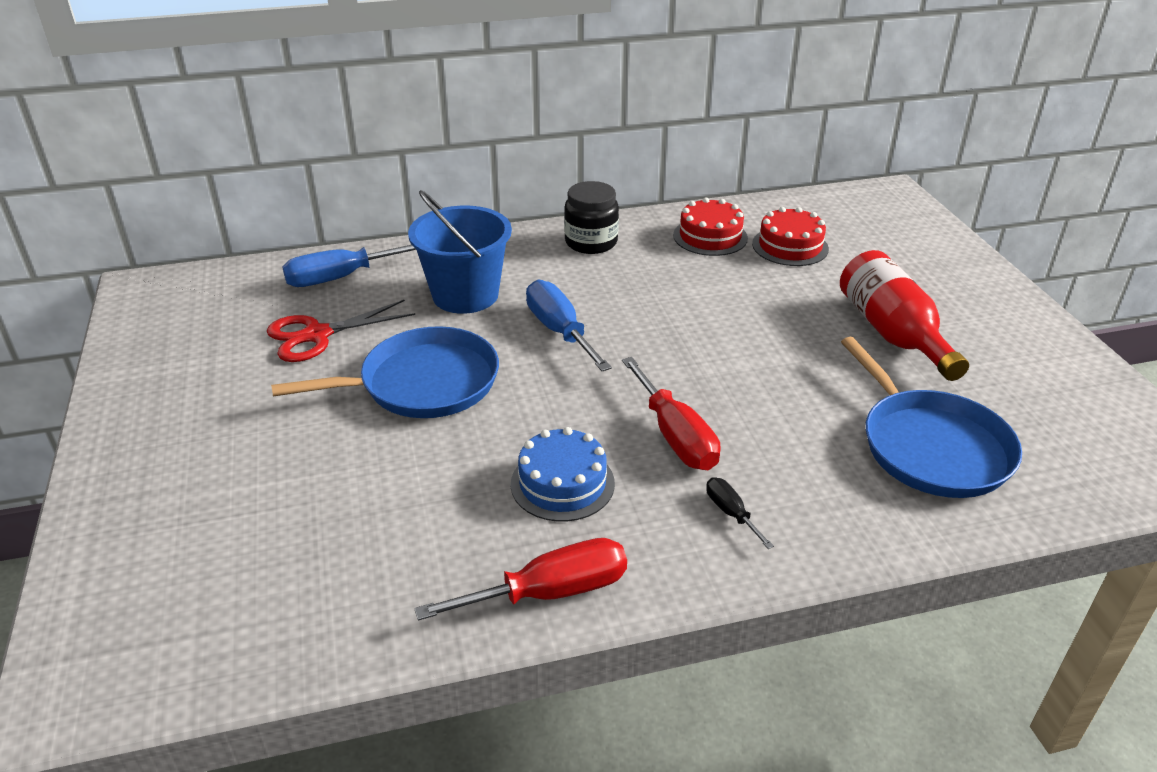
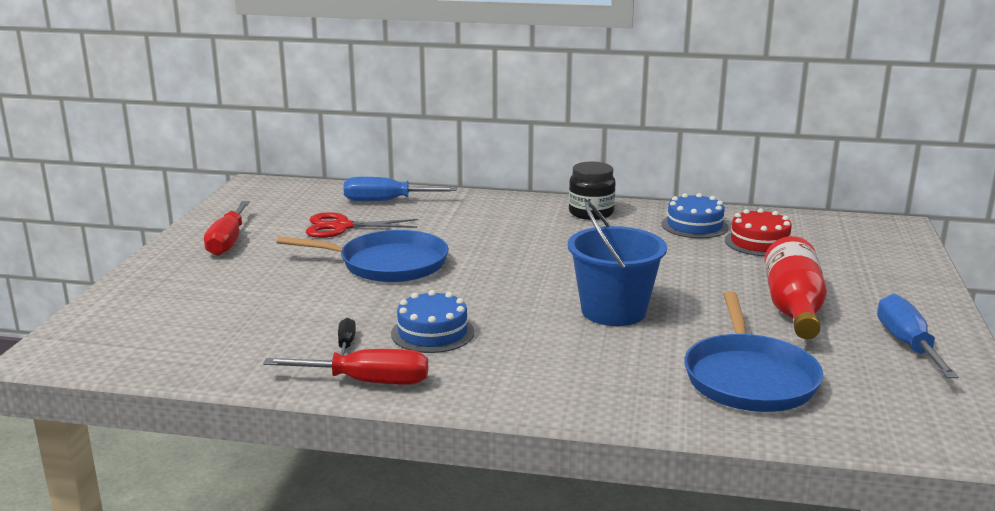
camera: 25 degrees right, 15 degrees down
(465, 295) = (464, 225): blue bucket -> blue bucket (613, 311)
(559, 331) = (514, 256): blue screwdriver -> blue screwdriver (907, 344)
(675, 436) = (542, 327): red screwdriver -> red screwdriver (228, 242)
(710, 236) = (694, 225): red cake -> blue cake
(731, 513) = (540, 375): black screwdriver -> black screwdriver (346, 344)

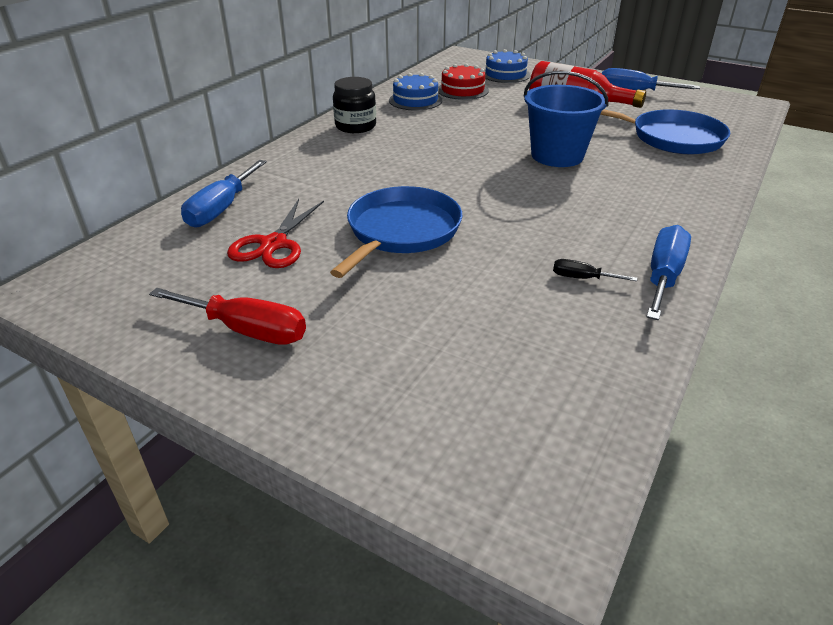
camera: 70 degrees left, 15 degrees up
(368, 382) = (663, 276): red screwdriver -> blue screwdriver
(432, 333) = (571, 232): blue cake -> blue cake (505, 74)

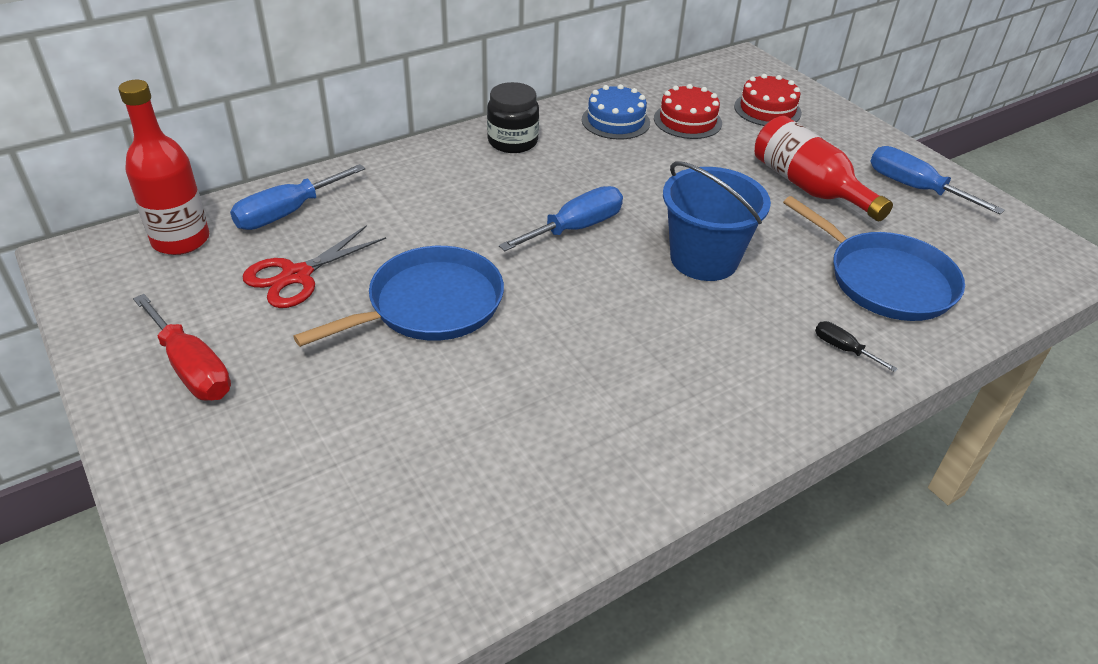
camera: 25 degrees right, 5 degrees up
(142, 250) = (181, 240): none -> red bottle
(505, 74) = (767, 109): blue cake -> red cake
(582, 278) = (558, 440): black screwdriver -> black screwdriver (843, 349)
(663, 276) = (651, 475): blue screwdriver -> blue screwdriver (575, 228)

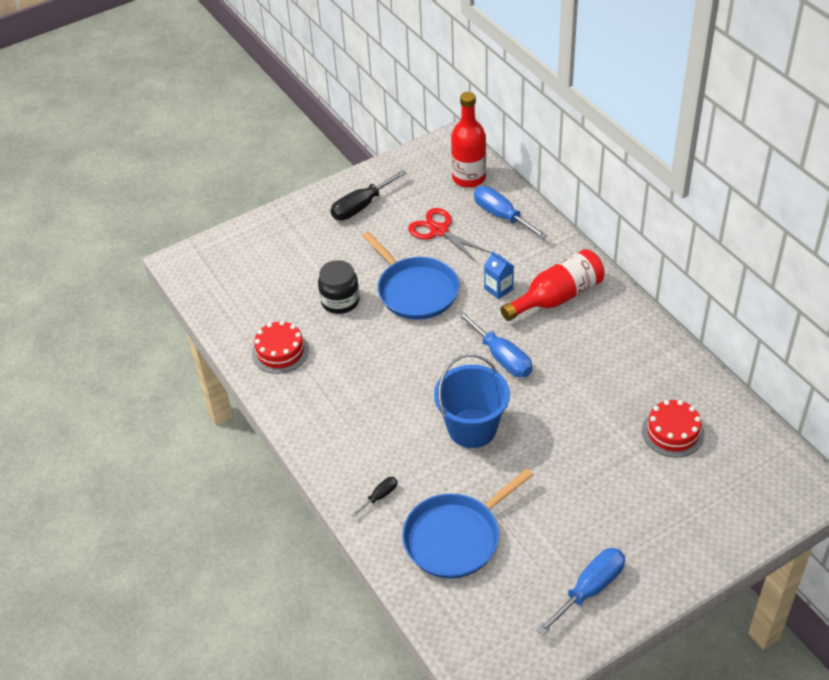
camera: 95 degrees right, 5 degrees up
(192, 368) = (361, 206): red screwdriver -> black screwdriver
(443, 224) = (498, 289): none -> blue carton
(512, 141) = (612, 318): black jar -> black jar (340, 301)
(615, 121) = (660, 382): blue cake -> none
(767, 109) = (709, 495): red cake -> red cake (280, 351)
(809, 187) = (578, 508): red bottle -> red bottle (557, 297)

